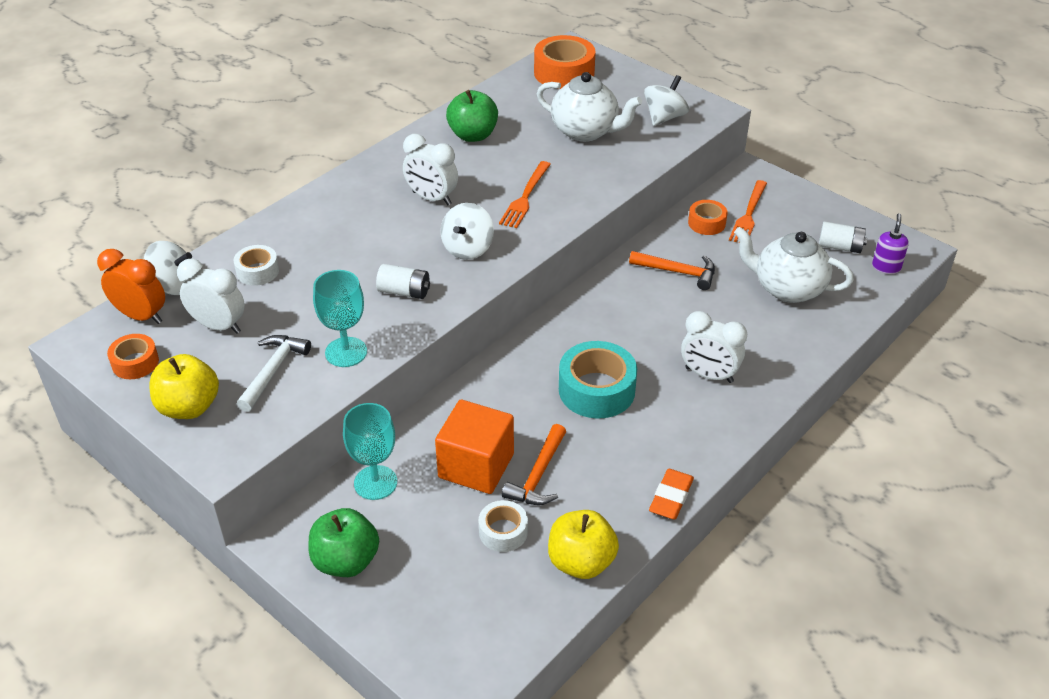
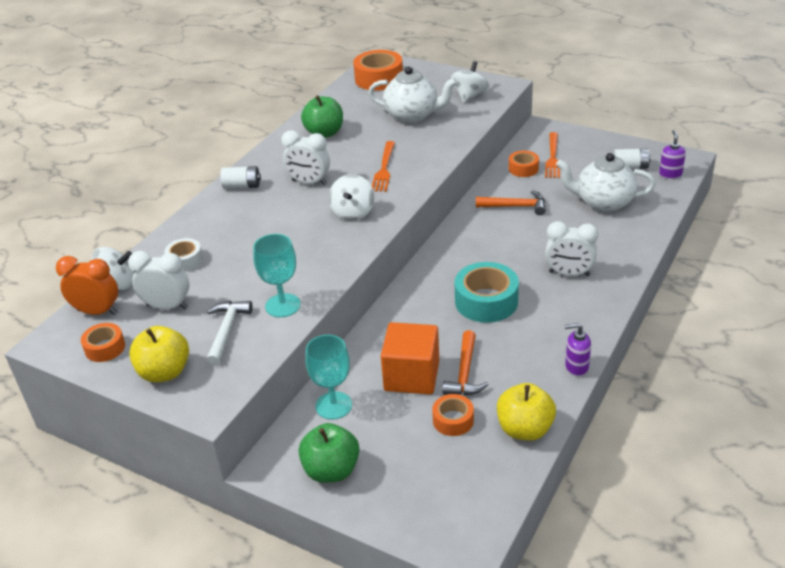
camera: 10 degrees left, 5 degrees down
(404, 292) = (313, 253): white battery -> white battery (242, 186)
(503, 532) = (453, 420): white tape -> orange tape
(671, 497) = (576, 367): orange eraser -> purple soap dispenser

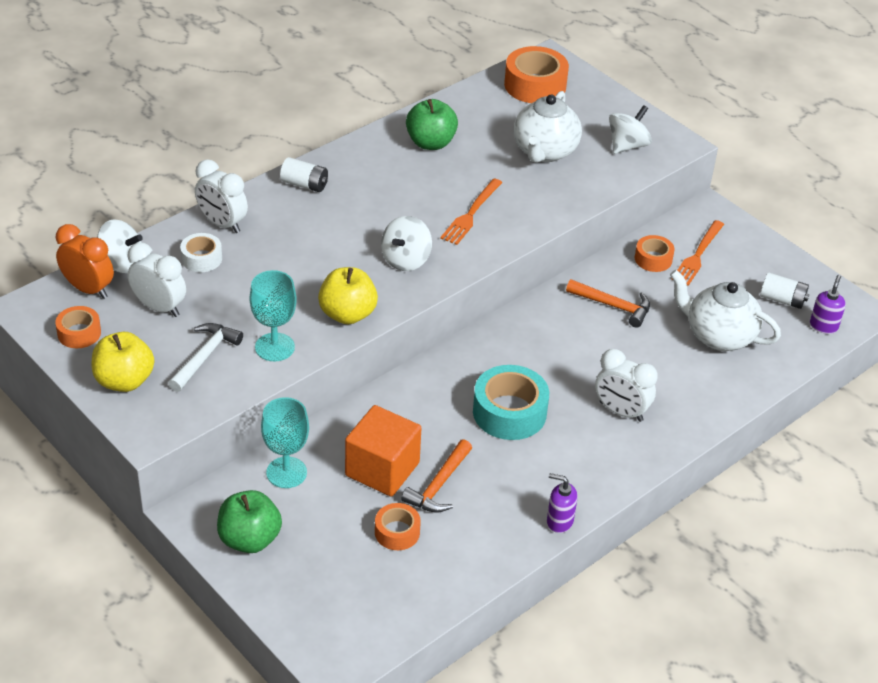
camera: 15 degrees right, 5 degrees up
(309, 182) = (379, 204): white clock -> white clock (222, 224)
(412, 116) = (544, 152): white teapot -> white teapot turned 75 degrees clockwise
(525, 429) = (464, 568): yellow apple -> yellow apple (347, 314)

